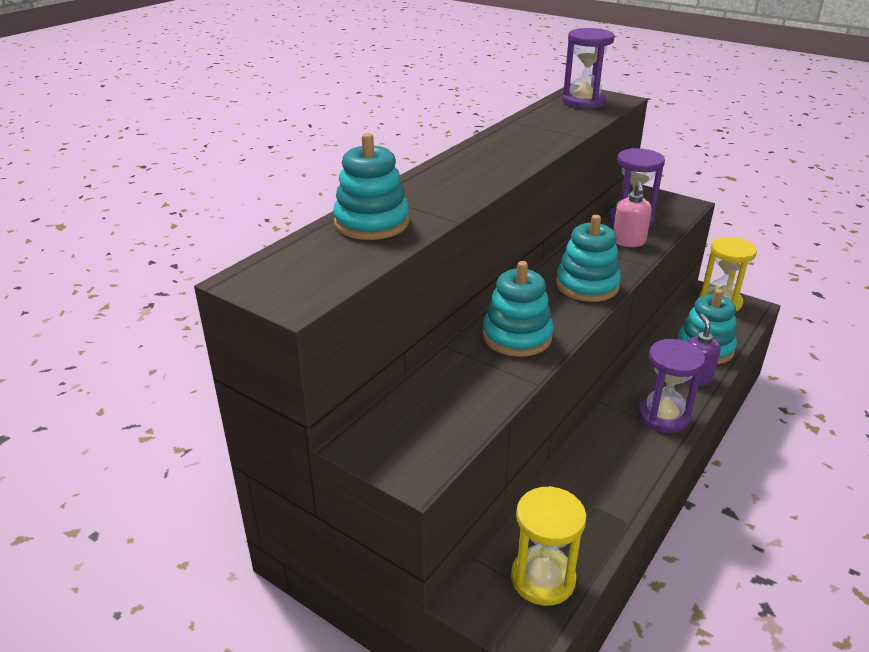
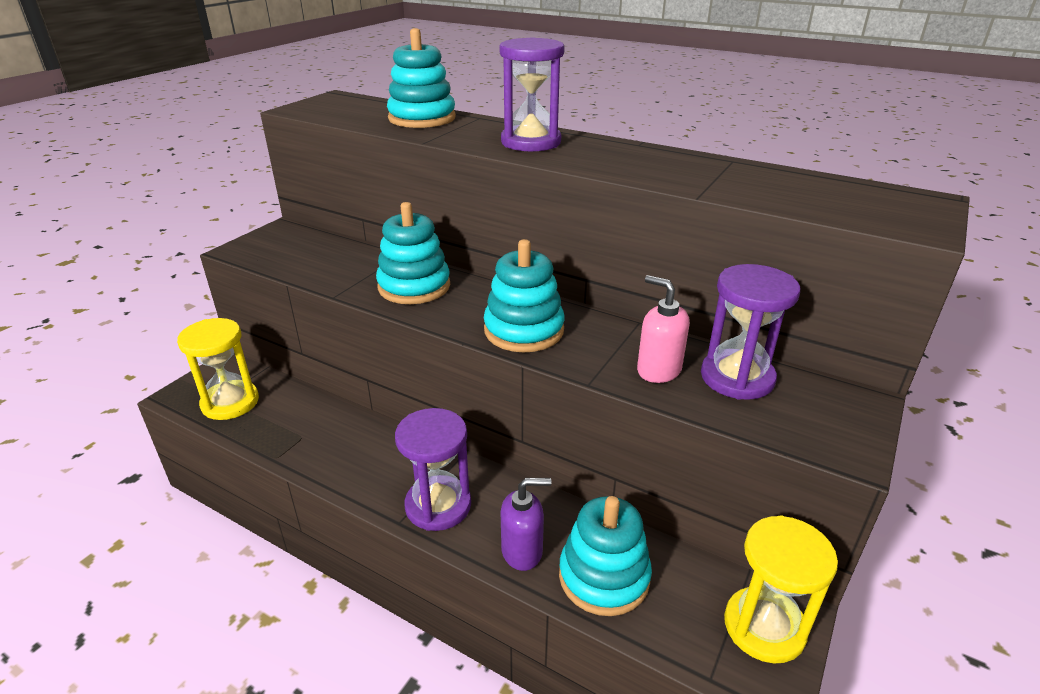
camera: 85 degrees right, 0 degrees up
(583, 102) = (867, 200): purple hourglass -> purple hourglass (531, 142)
(628, 242) = (658, 370): pink soap dispenser -> pink soap dispenser turned 45 degrees clockwise

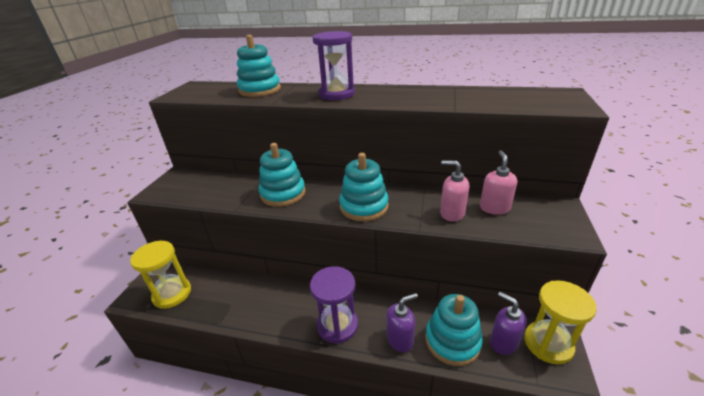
camera: 15 degrees left, 0 degrees up
(688, 602) = (503, 342): none -> purple soap dispenser
(737, 378) = (494, 208): purple hourglass -> pink soap dispenser

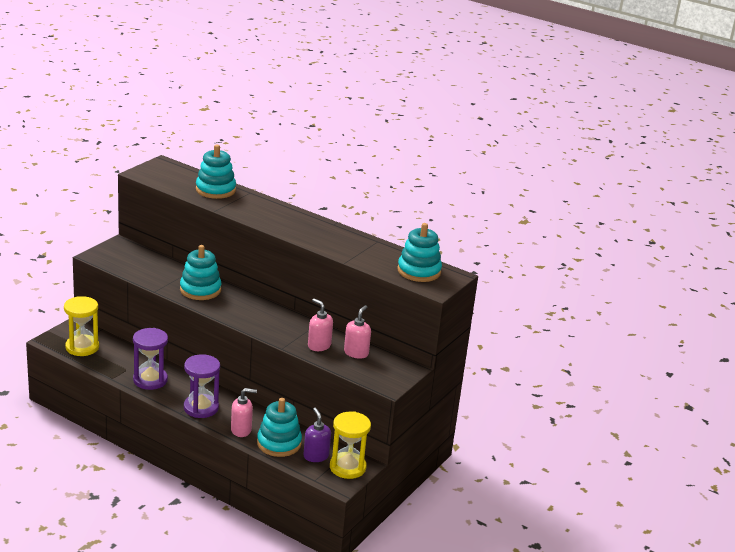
camera: 15 degrees right, 5 degrees down
(336, 94) = (274, 216): purple hourglass -> purple hourglass (150, 380)
(364, 206) = (256, 320): turquoise stacking toy -> turquoise stacking toy (419, 271)
(400, 339) = (241, 430): purple soap dispenser -> pink soap dispenser

